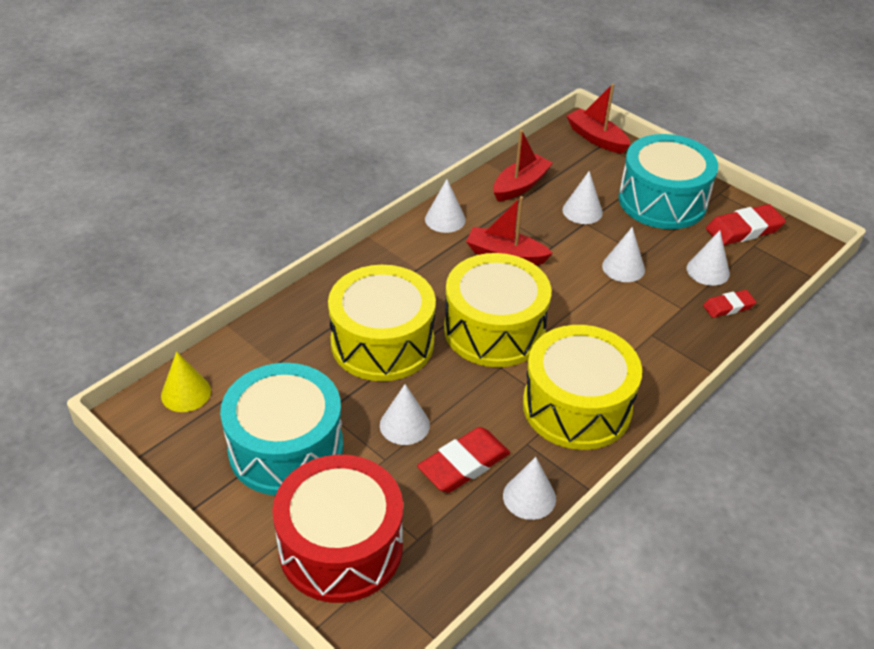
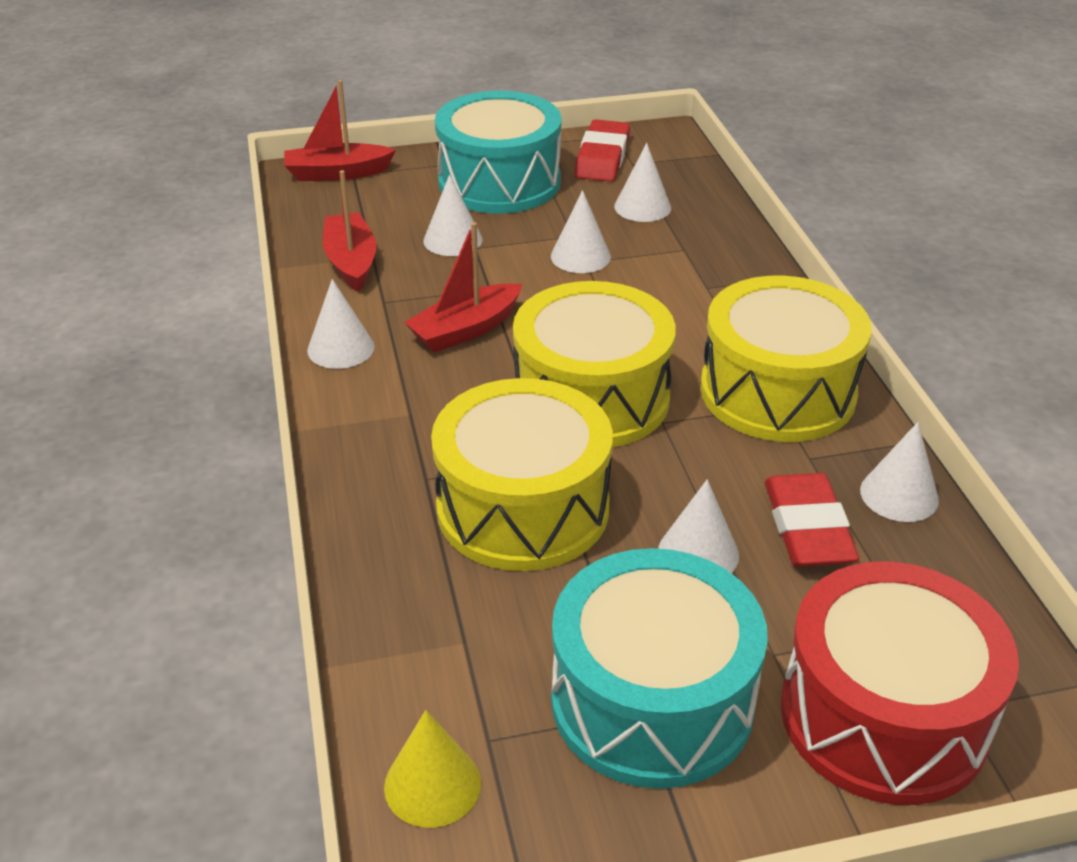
camera: 55 degrees left, 5 degrees down
(728, 306) = (709, 220): red eraser -> none

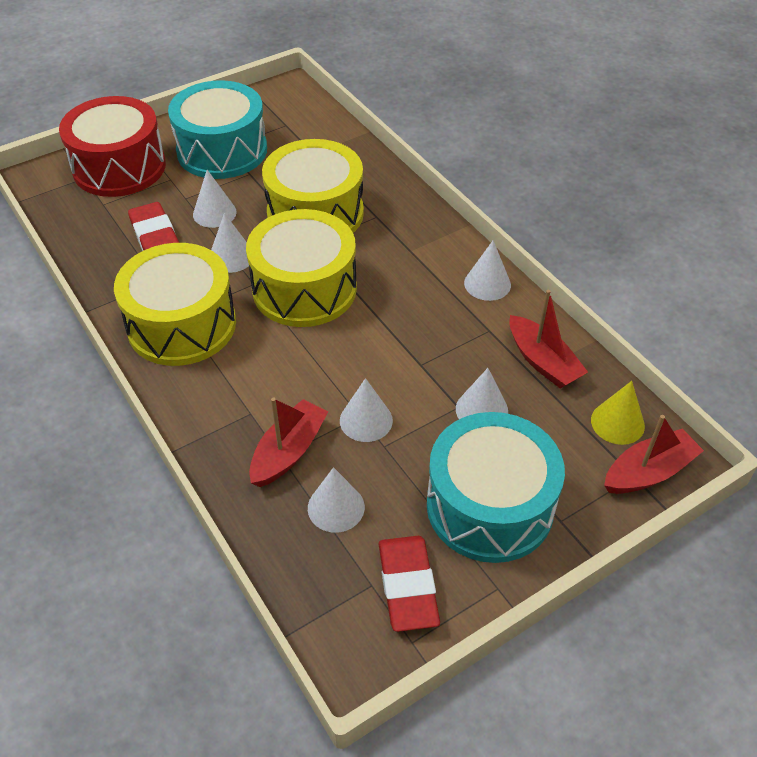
camera: 160 degrees right, 10 degrees up
(432, 784) = (300, 108): yellow cone -> yellow cone (617, 423)
(466, 330) = (415, 320): red boat -> red boat (288, 451)
(899, 495) = (103, 270): white cone -> white cone (231, 257)

